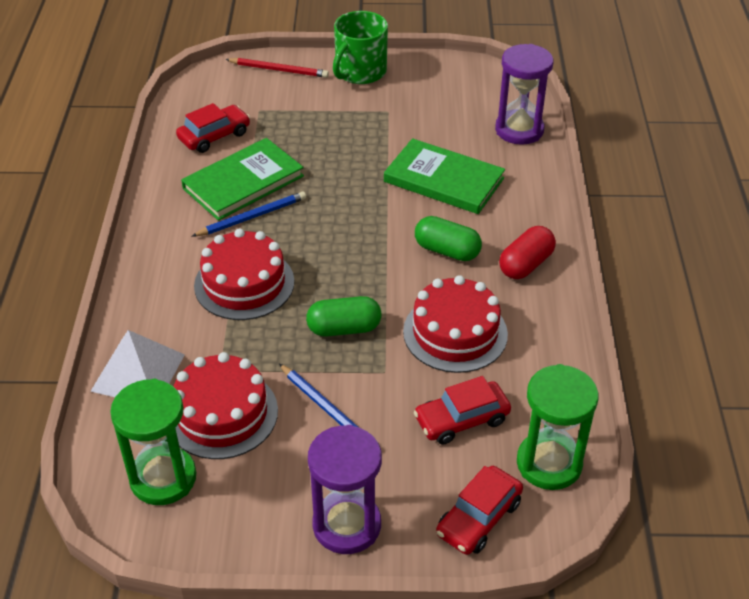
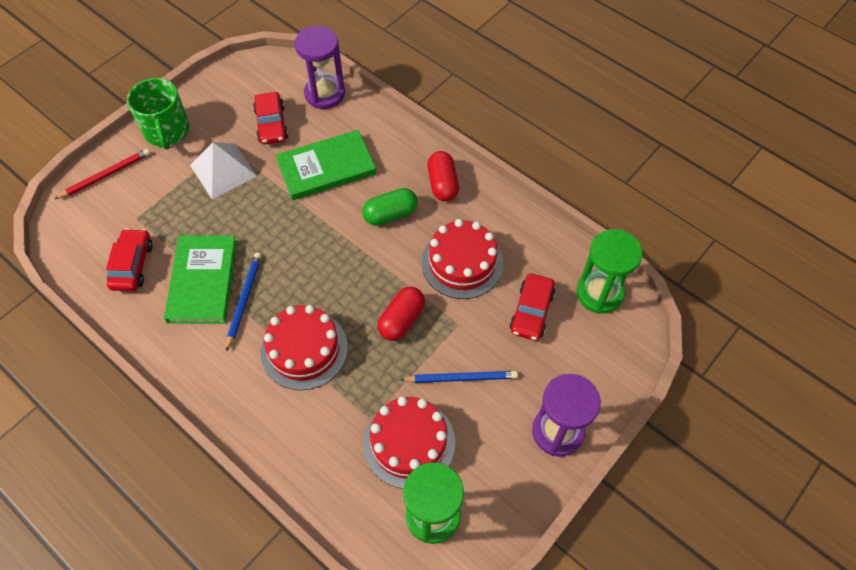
camera: 50 degrees left, 15 degrees up
(138, 372) = (324, 472): white pyramid -> white pyramid (223, 171)
(344, 328) = (402, 320): green capsule -> red capsule
(478, 518) = (608, 358): red car -> red car (271, 124)

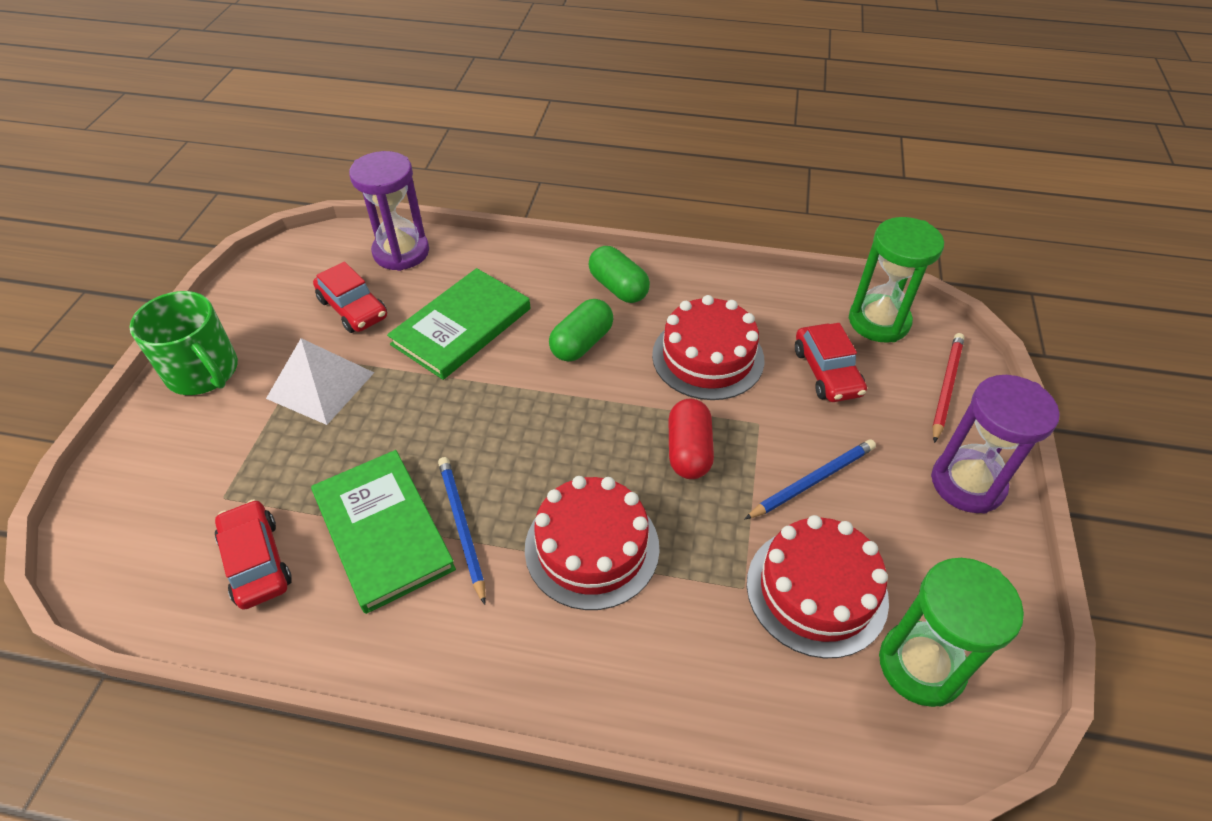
camera: 30 degrees left, 10 degrees down
(106, 175) = (137, 463): red pencil -> red pencil (946, 387)
(442, 184) = (618, 287): red capsule -> green capsule

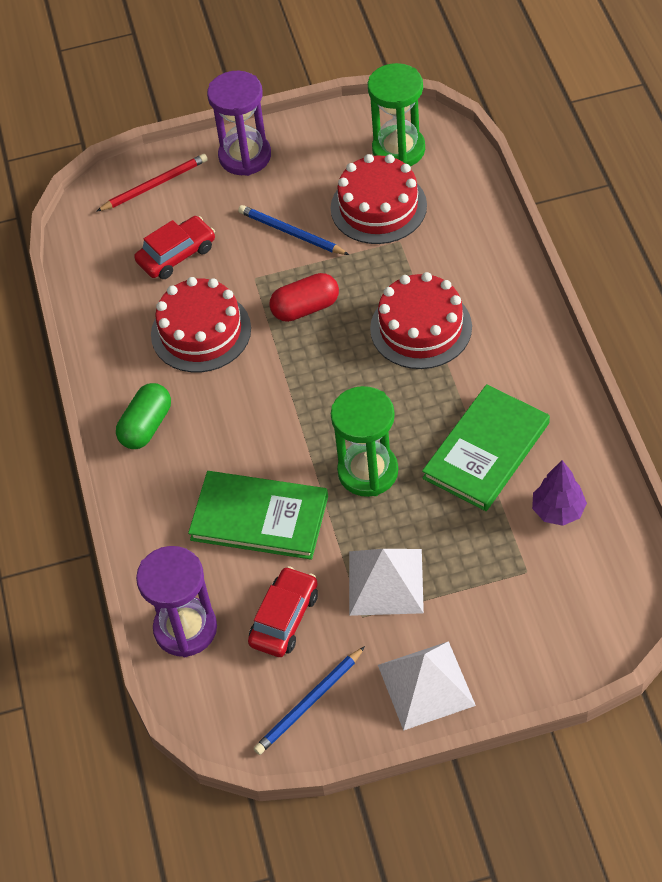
camera: 110 degrees left, 5 degrees up
(203, 372) = (426, 685): green mug -> white pyramid
(256, 561) = (558, 511): red car -> purple tree
(461, 527) = (452, 407): blue pencil -> blue pencil (309, 703)
(582, 343) = (231, 421): green capsule -> none
(879, 321) = (98, 239): green hourglass -> green hourglass (368, 471)
(946, 387) = (154, 185): red pencil -> red pencil turned 150 degrees clockwise

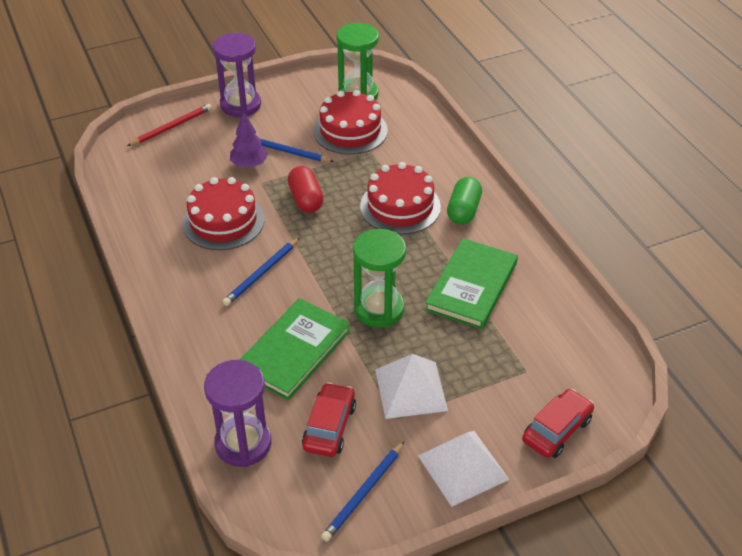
camera: 15 degrees left, 10 degrees down
(146, 426) = (187, 291): green capsule -> green capsule (463, 211)
(176, 255) = (196, 171): red car -> red car (556, 430)
(236, 410) = (261, 274): none -> blue pencil
(259, 518) = (294, 351): green book -> green book turned 60 degrees counterclockwise
(305, 308) = (305, 199): red capsule -> red capsule turned 75 degrees counterclockwise
(558, 511) = (540, 324): purple tree -> purple tree (249, 164)

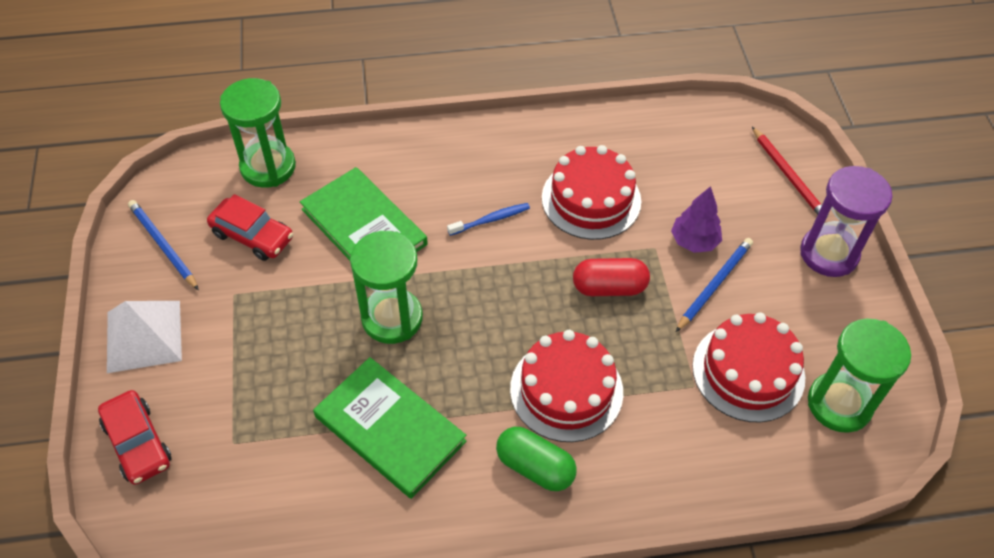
camera: 105 degrees right, 10 degrees up
(243, 443) = (268, 167): purple hourglass -> green hourglass
(261, 274) = (490, 220): blue pencil -> blue toothbrush
(411, 389) = (263, 318): white pyramid -> none

